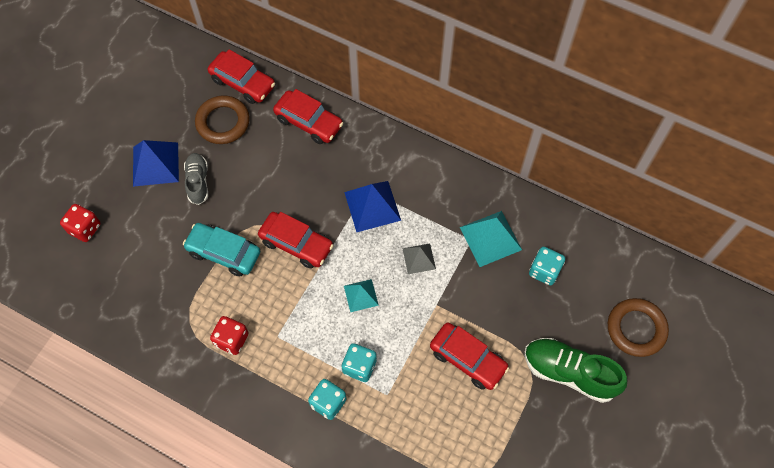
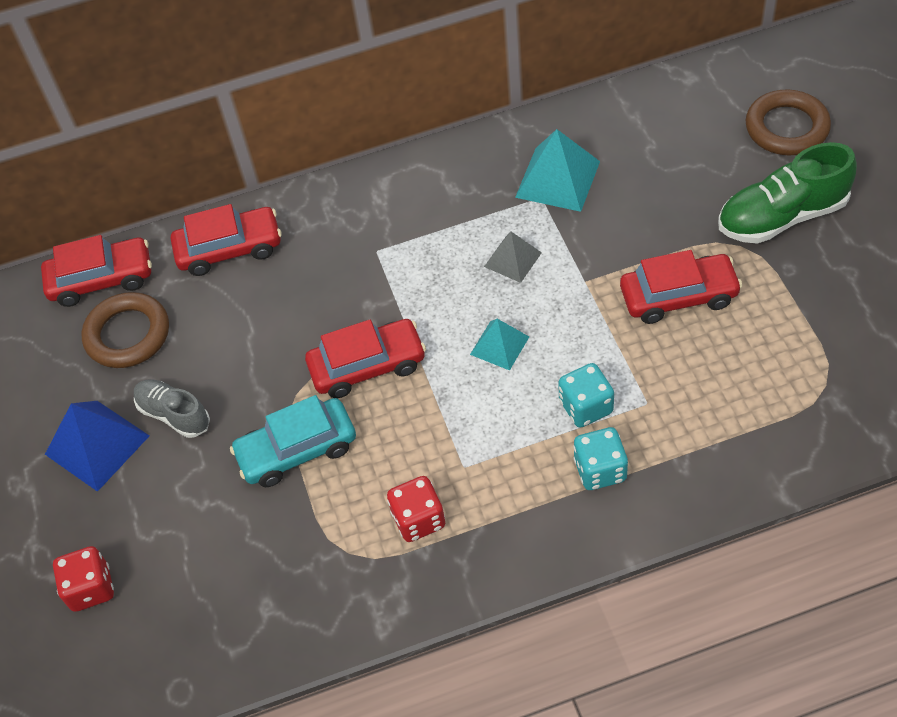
camera: 40 degrees left, 10 degrees down
(372, 206) = (402, 259): blue pyramid -> none
(544, 271) = (644, 159): turquoise dice -> none

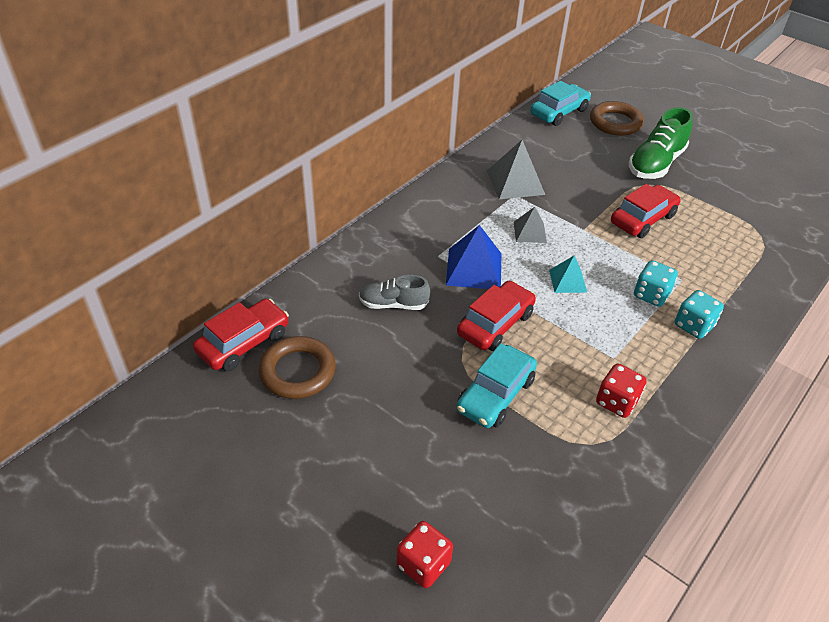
camera: 40 degrees left, 10 degrees down
(97, 444) = (337, 457): blue pyramid -> blue pyramid (474, 269)
(174, 414) = (382, 410): grey shoe -> grey shoe (393, 304)
(229, 249) = (331, 289): red car -> none
(557, 179) = (515, 182): turquoise pyramid -> grey pyramid
(718, 84) = (559, 112): none -> turquoise car

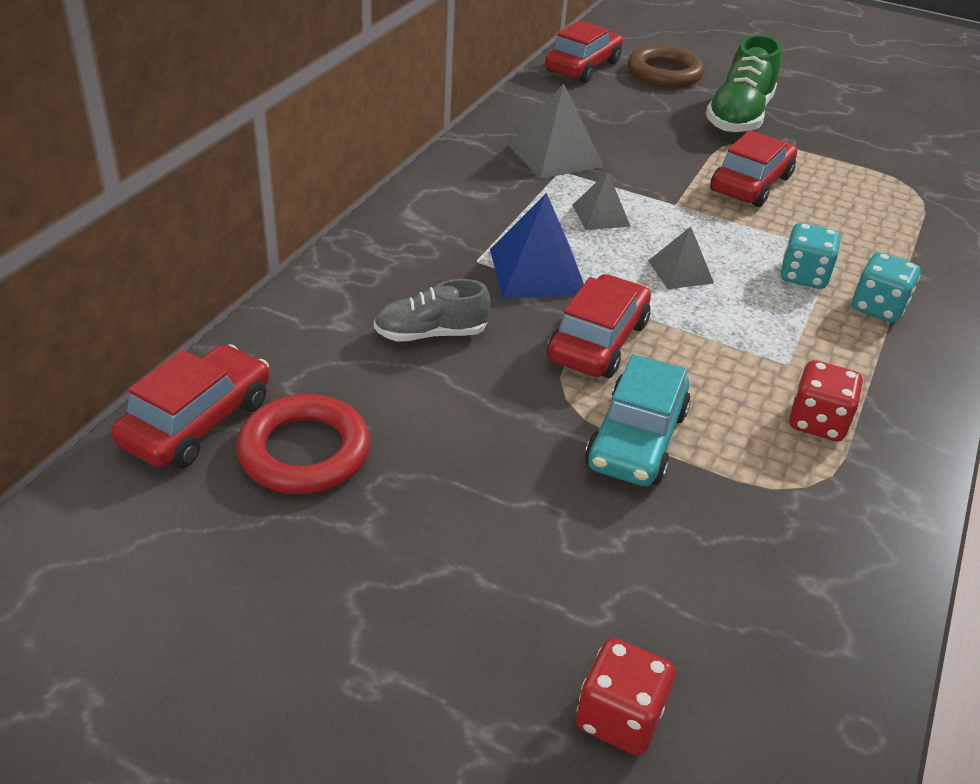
camera: 15 degrees left, 5 degrees down
(297, 371) = (304, 452): brown ring -> red ring
(559, 112) = (582, 67): turquoise car -> red car
(567, 281) = (680, 271): turquoise pyramid -> grey pyramid

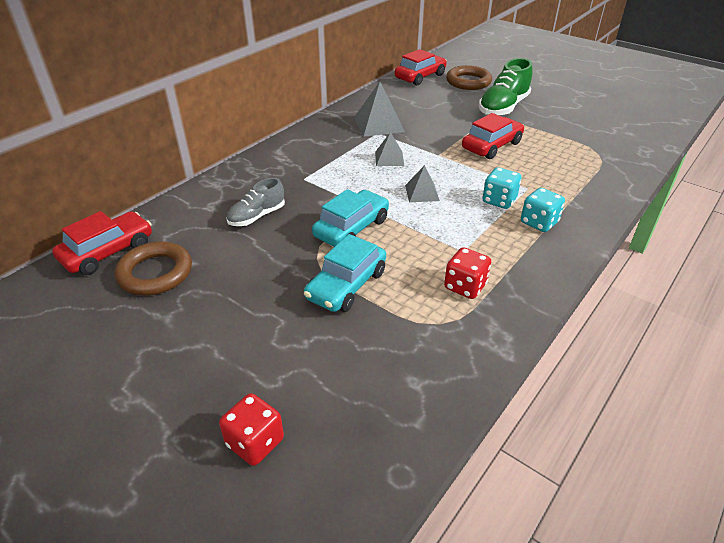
camera: 15 degrees right, 0 degrees up
(304, 452) = (155, 273): red ring -> brown ring
(431, 334) = (257, 216): grey shoe -> grey shoe turned 45 degrees counterclockwise
(537, 271) = (335, 187): blue pyramid -> none
(597, 341) = (351, 228): red car -> turquoise car

